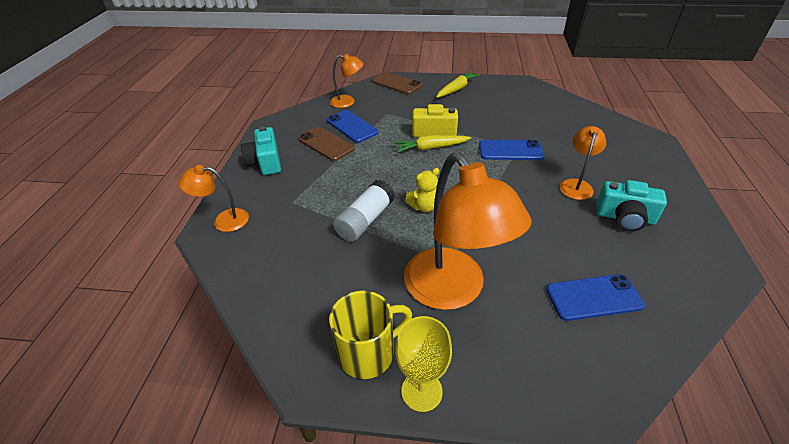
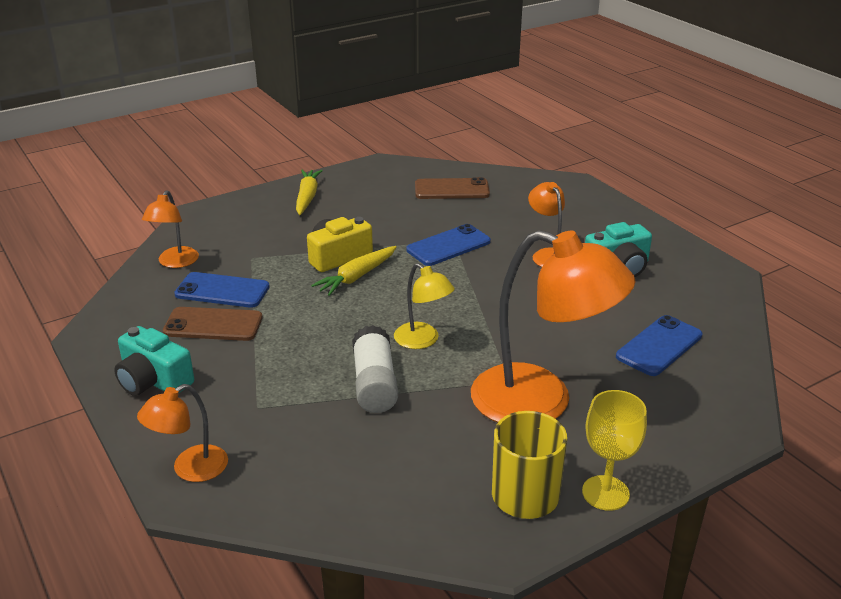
camera: 40 degrees left, 10 degrees down
(348, 102) = (175, 262): orange lamp -> orange lamp turned 135 degrees clockwise
(396, 83) = (216, 216): brown phone -> brown phone (451, 189)
(424, 206) = (423, 341): yellow teddy bear -> yellow lamp

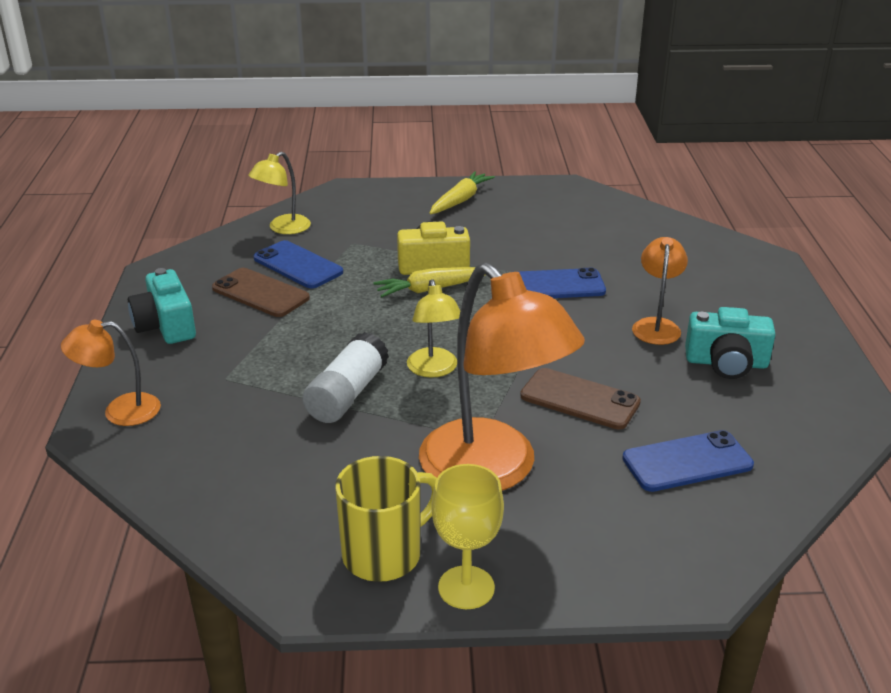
camera: 30 degrees right, 0 degrees up
(175, 262) = (283, 228): orange lamp -> yellow lamp
(451, 189) = (617, 230): brown phone -> brown phone (580, 399)

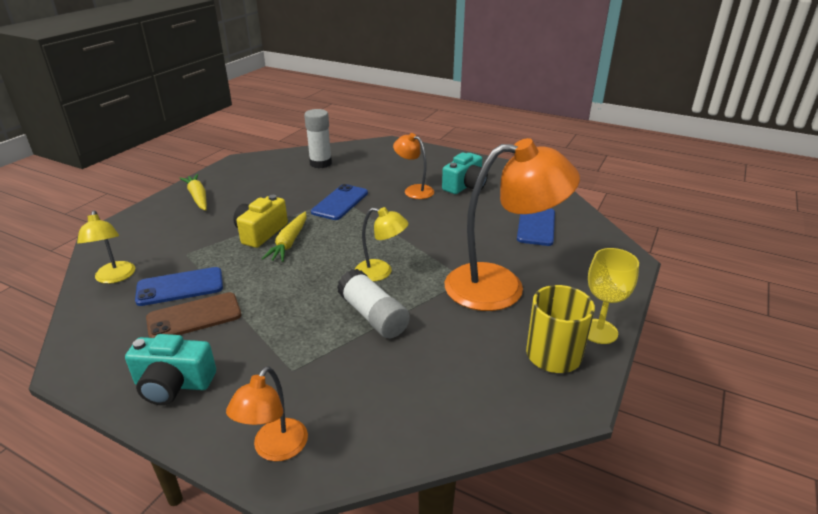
camera: 60 degrees left, 0 degrees up
(580, 399) = (458, 235): brown phone -> none
(634, 235) = (320, 163): none -> white glue stick

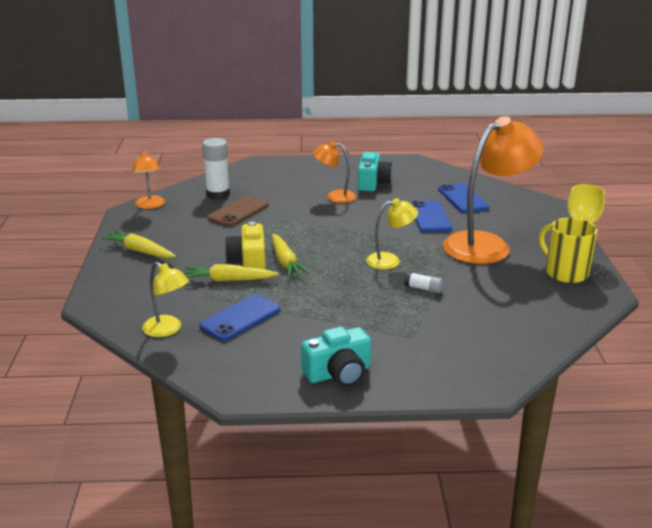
camera: 30 degrees left, 5 degrees down
(194, 317) = (286, 332): brown phone -> brown phone (239, 211)
(222, 245) = (228, 280): none -> yellow carrot
(275, 449) = (463, 378): orange lamp -> orange lamp (150, 205)
(340, 202) = (284, 221): blue phone -> blue phone (429, 217)
(373, 316) = (423, 288): white glue stick -> white glue stick, size x0.51

